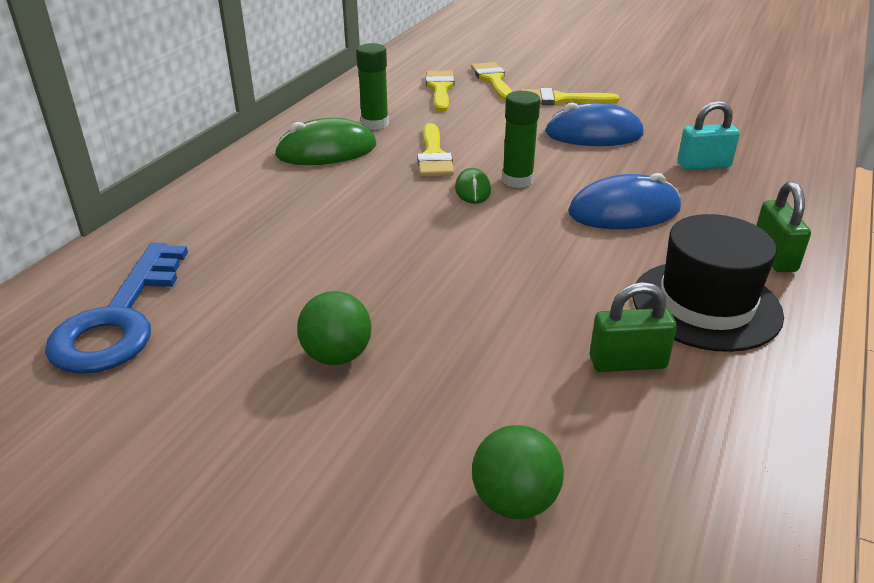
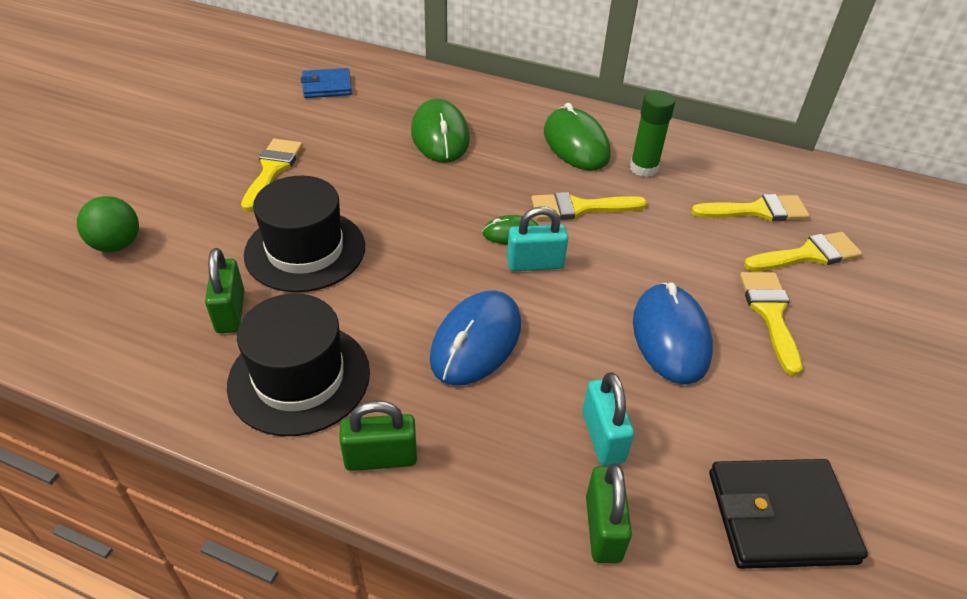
camera: 85 degrees right, 10 degrees up
(119, 319) = (327, 86): blue key -> blue wallet
(287, 226) = (440, 135): none -> green mouse
(337, 356) = (272, 170): green ball -> yellow brush
(510, 314) = (305, 250): none -> black hat
(517, 180) = (535, 264): green glue stick -> turquoise padlock
(624, 211) = (476, 341): blue mouse -> blue mouse turned 45 degrees clockwise
(737, 119) = (780, 516): none -> black wallet
(781, 171) = (603, 528): none -> green padlock

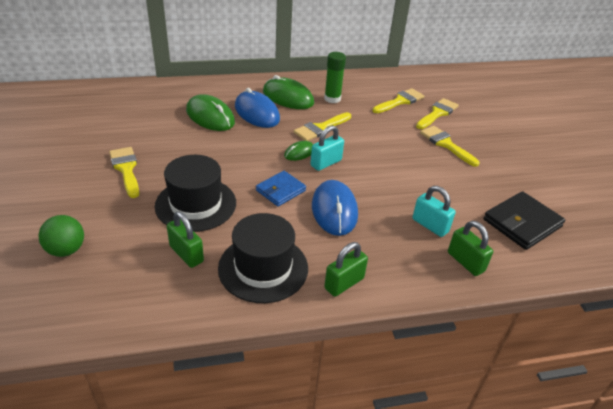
camera: 35 degrees left, 5 degrees down
(327, 86) = (109, 110): blue wallet -> blue wallet (280, 190)
(671, 336) = (416, 170): blue mouse -> blue mouse (257, 113)

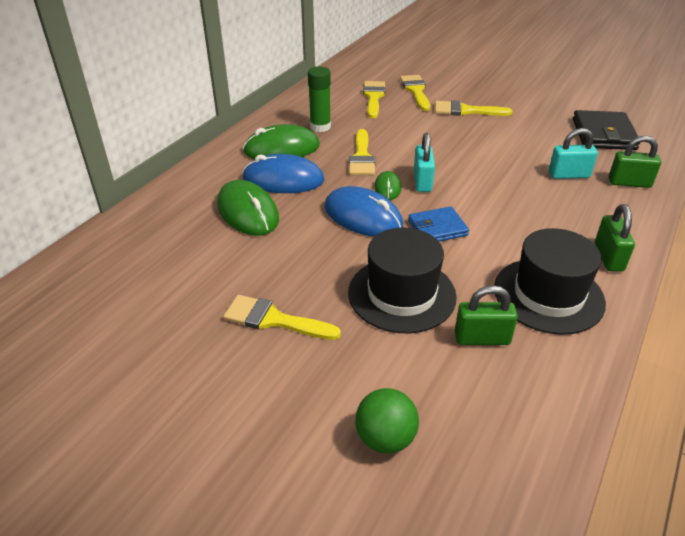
camera: 45 degrees left, 0 degrees up
(210, 116) = (247, 212): green mouse -> green mouse turned 60 degrees clockwise
(280, 190) = (437, 228): blue wallet -> blue wallet turned 75 degrees clockwise
(334, 210) = (500, 212): blue mouse -> blue mouse (363, 217)

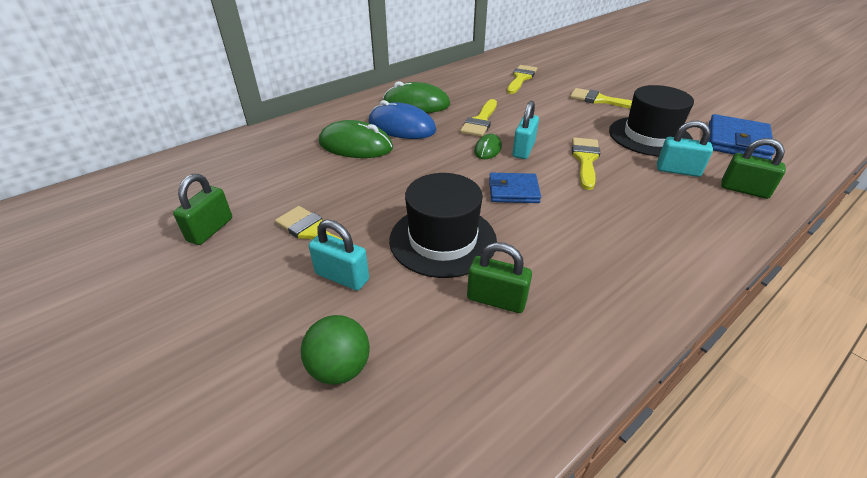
camera: 20 degrees right, 0 degrees up
(247, 212) = (355, 145): green mouse -> green mouse turned 60 degrees counterclockwise
(320, 127) = (460, 93): green glue stick -> none
(330, 356) = (342, 277): none -> turquoise padlock
(363, 217) = (450, 168): blue mouse -> none
(416, 91) = (562, 79): yellow brush -> yellow brush (585, 160)
(548, 295) = (592, 276): black hat -> black hat (650, 136)
(603, 134) = (737, 141): black wallet -> blue wallet
(608, 257) = (682, 255): green padlock -> green padlock (210, 230)

